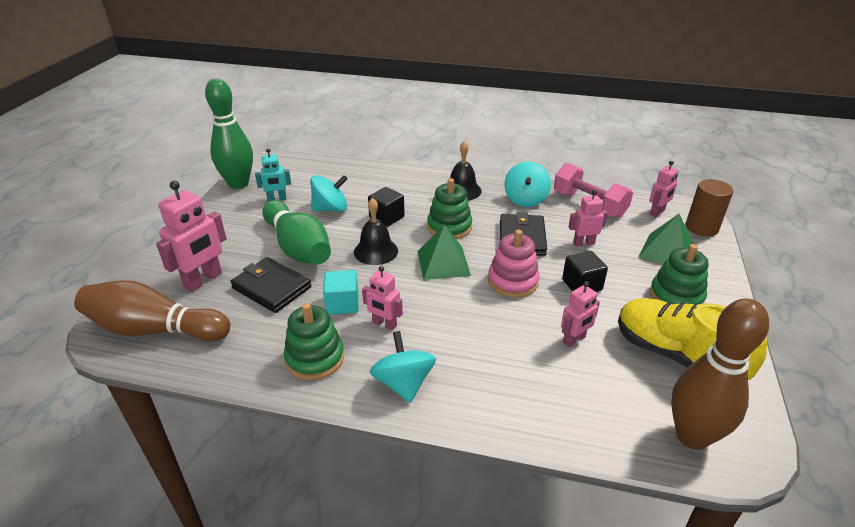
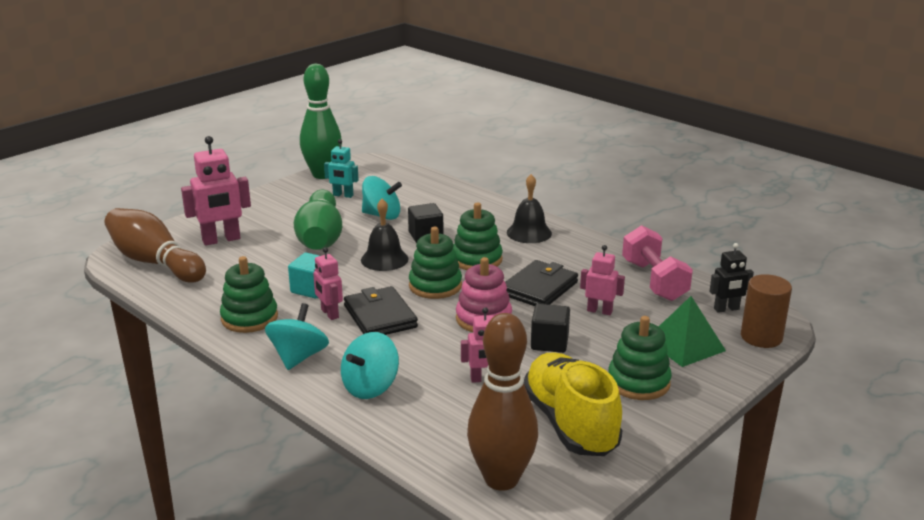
camera: 30 degrees right, 10 degrees down
(271, 288) = (267, 260): black wallet -> black wallet (380, 316)
(443, 263) = (435, 286): green pyramid -> green stacking toy
(525, 199) = (587, 258): turquoise spinning top -> turquoise spinning top (370, 387)
(657, 212) = (726, 309): pink robot -> black robot

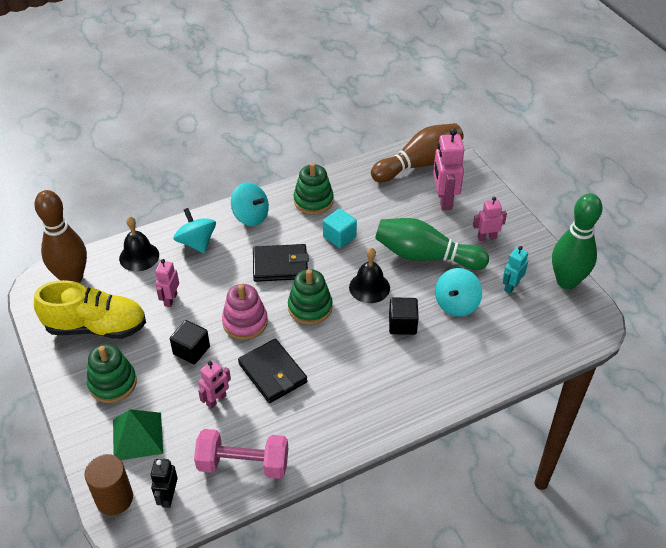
camera: 110 degrees right, 20 degrees up
(329, 314) = (298, 240): pink robot -> pink robot (486, 237)
(477, 259) = (342, 347): green stacking toy -> none
(529, 233) = (378, 403): black bell -> black bell (139, 256)

